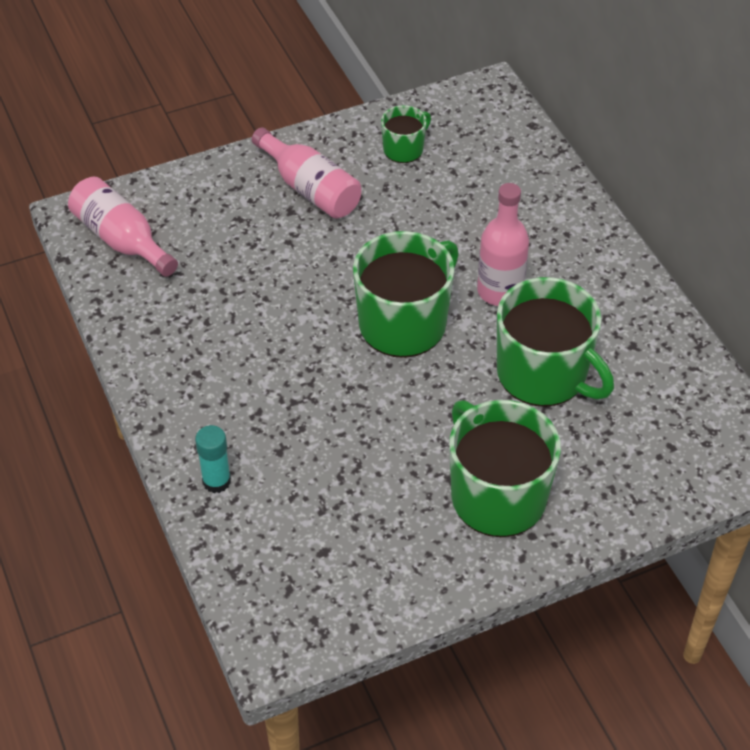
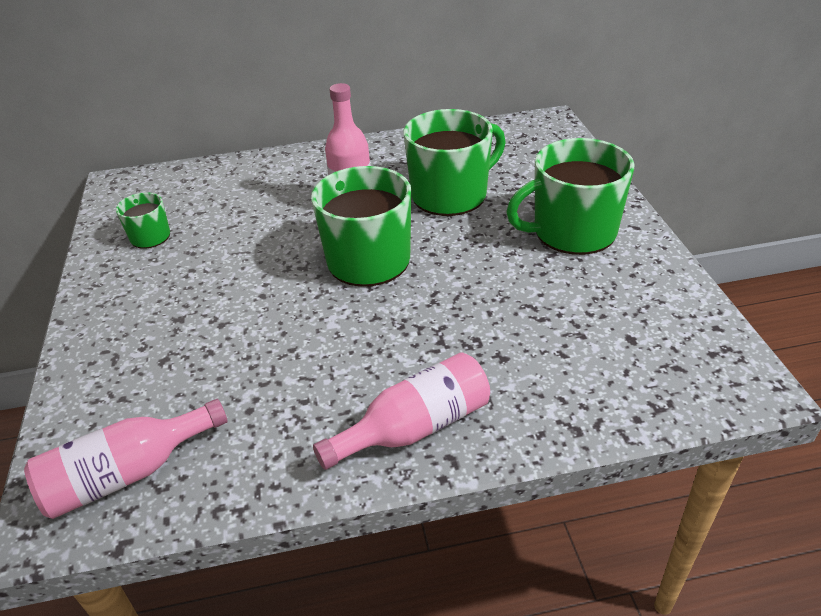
camera: 75 degrees left, 10 degrees down
(216, 481) = (536, 412): turquoise glue stick -> none
(310, 189) = (157, 301): pink bottle -> pink bottle (415, 428)

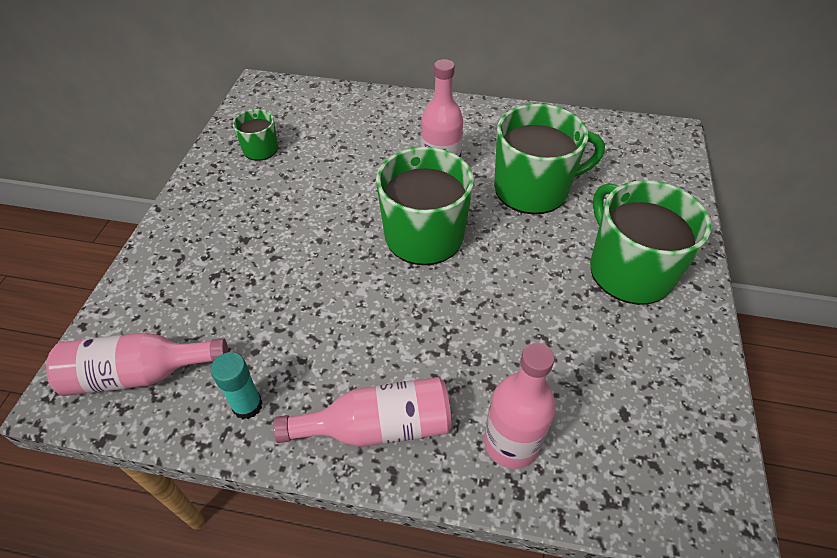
camera: 20 degrees right, 10 degrees up
(269, 458) = (247, 405): none -> turquoise glue stick
(547, 395) = (511, 443): none -> pink bottle
(572, 232) = (629, 270): green mug -> green mug turned 60 degrees clockwise

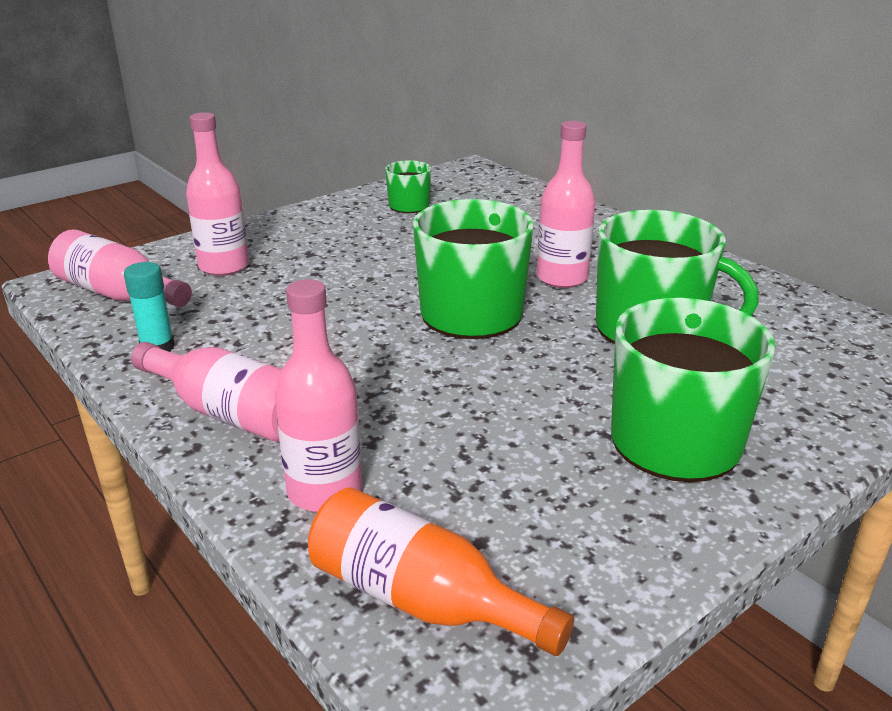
camera: 40 degrees right, 20 degrees down
(192, 291) = (224, 266): none -> pink bottle
(643, 476) = (421, 599): none -> orange bottle

